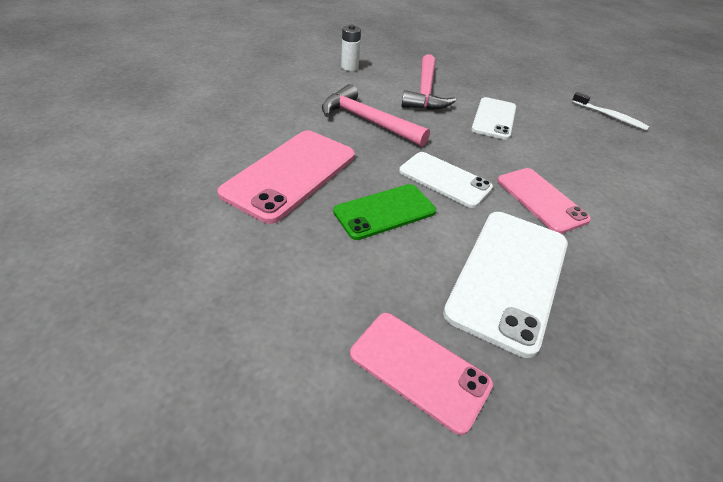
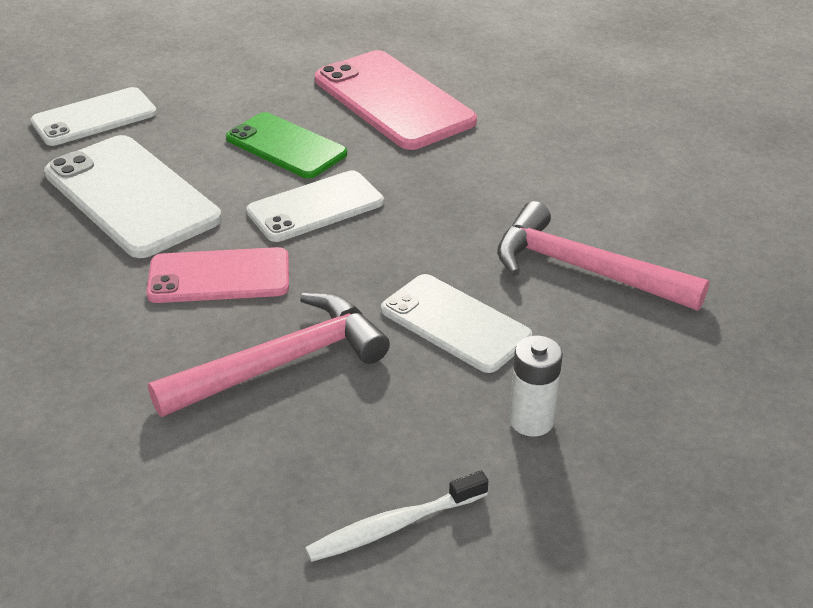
camera: 115 degrees right, 5 degrees down
(349, 67) = (708, 205): white battery -> white battery (531, 420)
(367, 121) = (497, 180): pink hammer -> pink hammer (282, 363)
(384, 211) = (286, 146): green phone -> green phone turned 45 degrees counterclockwise
(419, 369) = (94, 117): pink phone -> white phone

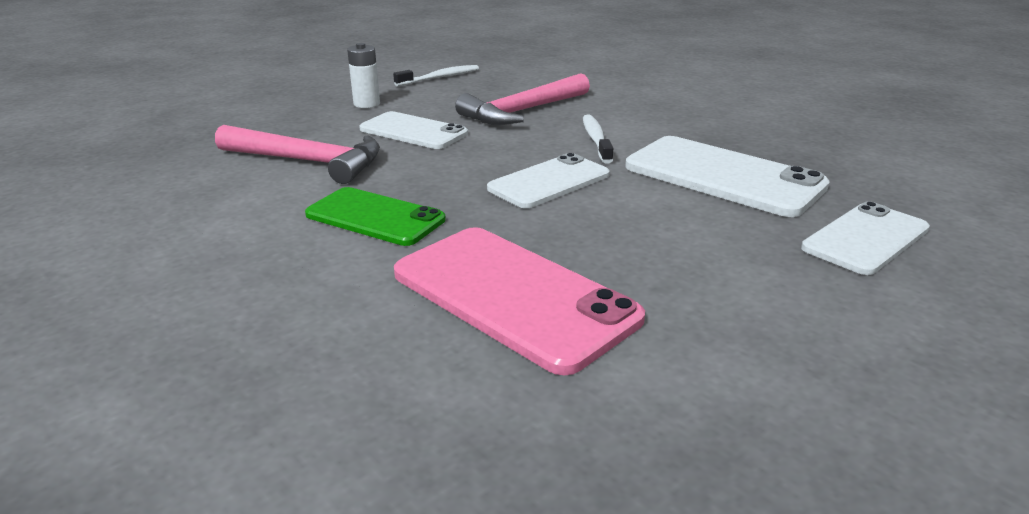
camera: 170 degrees right, 10 degrees down
(219, 276) = (596, 139): pink phone -> white toothbrush
(286, 146) = (615, 228): green phone -> green phone (375, 217)

